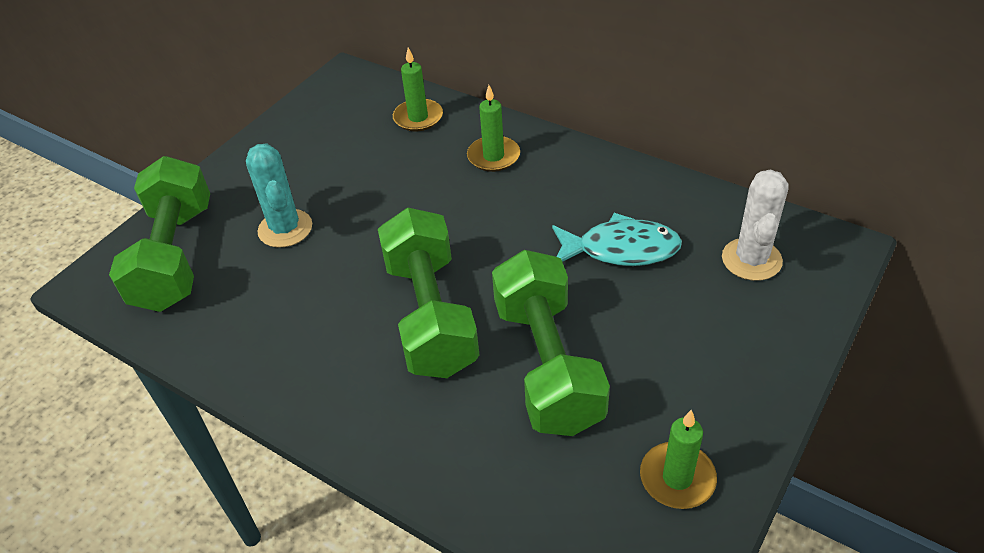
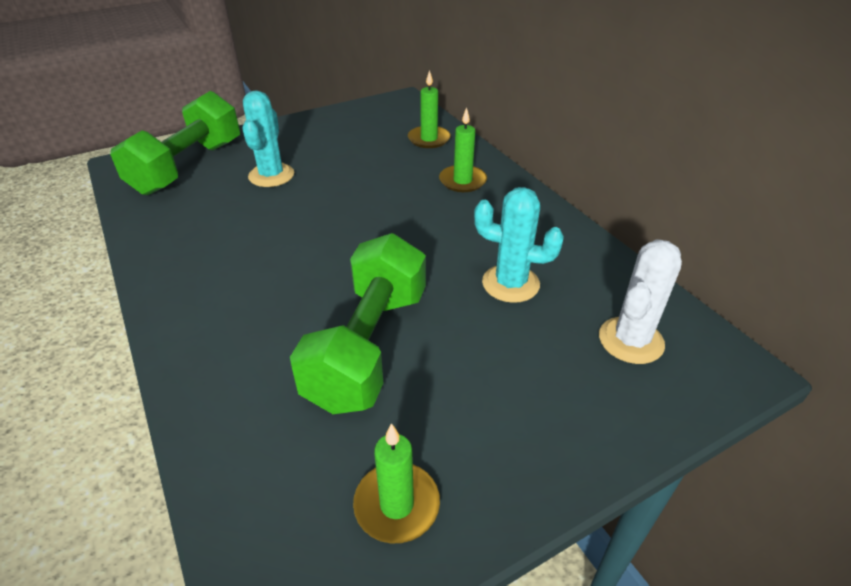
camera: 25 degrees right, 5 degrees down
(430, 315) = (313, 270): green dumbbell -> none
(621, 249) = (510, 283): turquoise fish -> turquoise cactus

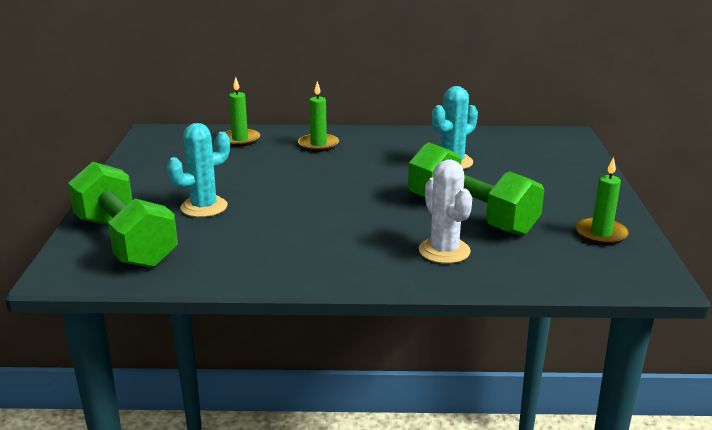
camera: 60 degrees left, 15 degrees down
(271, 175) = (204, 207): turquoise cactus -> turquoise cactus turned 75 degrees counterclockwise
(631, 340) = (530, 149): white cactus -> white cactus (444, 251)

